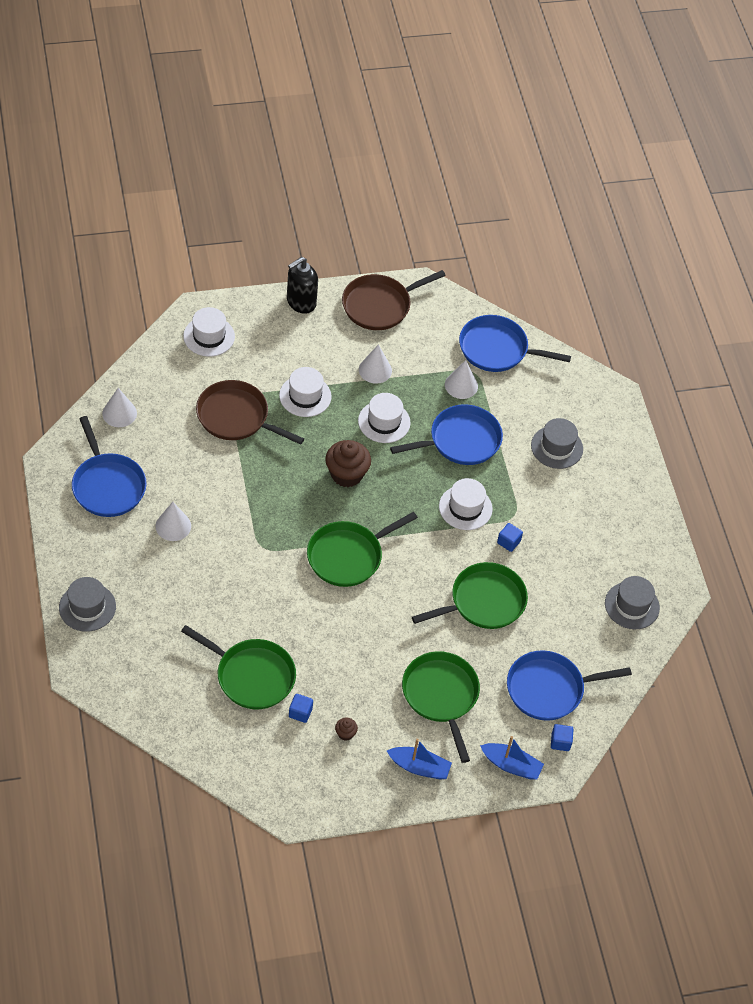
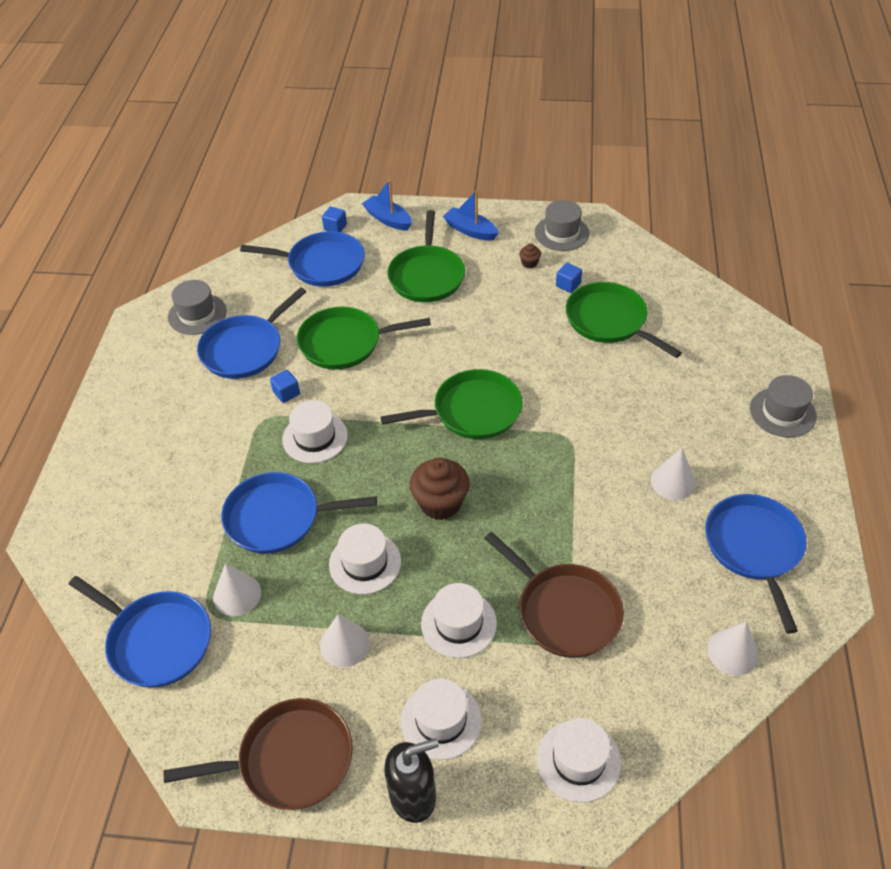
camera: 155 degrees left, 5 degrees down
(297, 341) = (441, 720): none -> white hat
(557, 447) = (165, 486): grey hat -> grey hat (561, 233)
(567, 577) = (245, 349): none -> blue pan

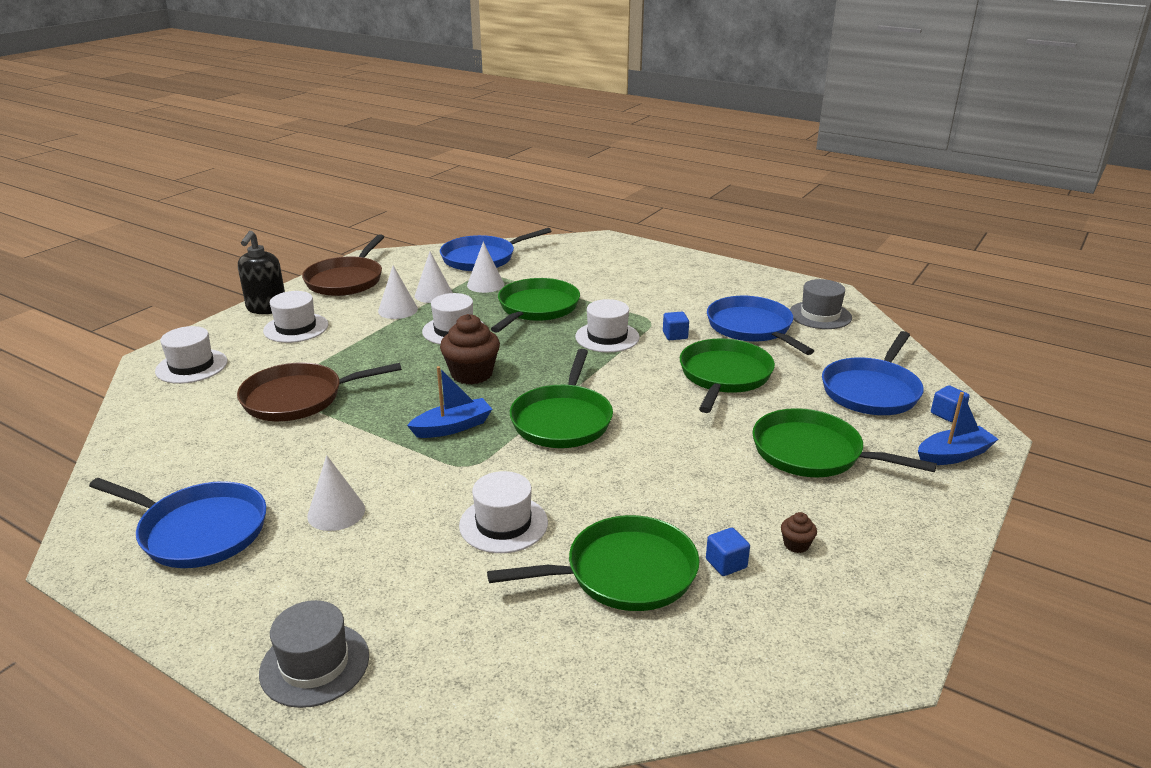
camera: 115 degrees right, 20 degrees down
(278, 518) = (536, 308): blue pan -> green pan
(458, 623) = (353, 352): white hat -> white hat (503, 524)
(470, 230) = (901, 516): blue boat -> blue boat (453, 427)
(561, 233) = (859, 606): grey hat -> none
(733, 652) = (142, 466): white cone -> white cone (433, 294)

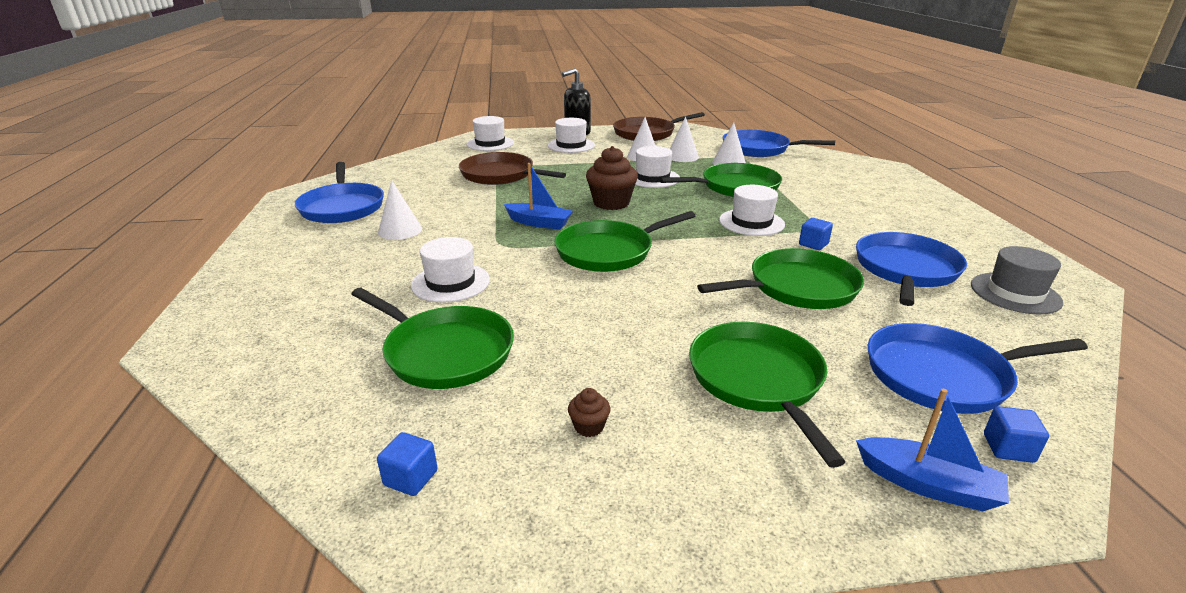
camera: 50 degrees right, 0 degrees up
(315, 664) = (246, 285): grey hat -> none
(726, 563) = (512, 396): blue cube -> blue cube (411, 478)

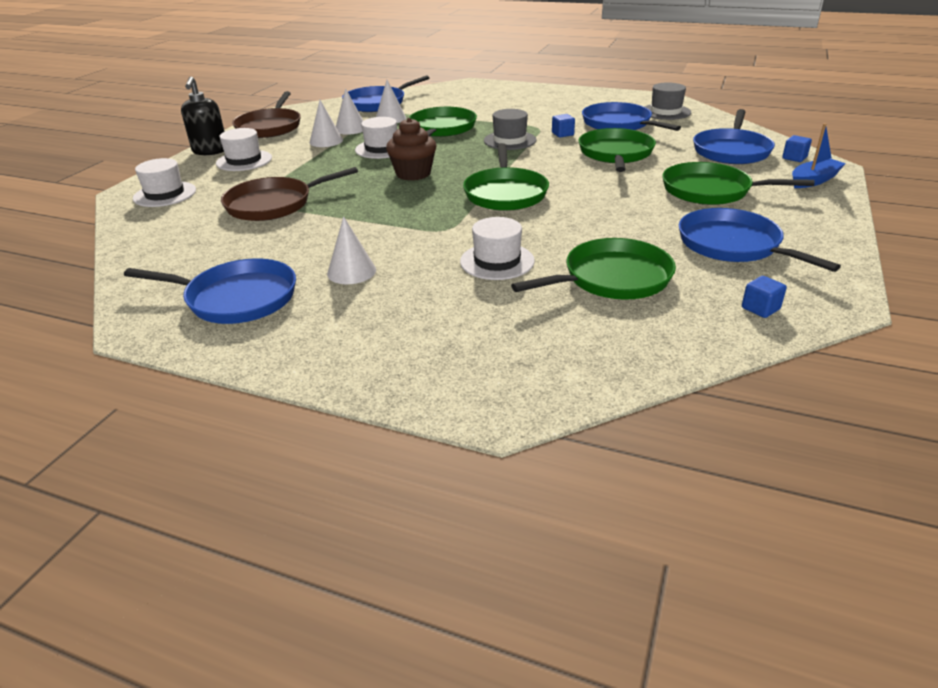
camera: 60 degrees left, 5 degrees up
(539, 223) = (418, 207): blue boat -> none
(589, 427) = (732, 245): brown cupcake -> blue pan
(751, 222) = (509, 140): white hat -> grey hat

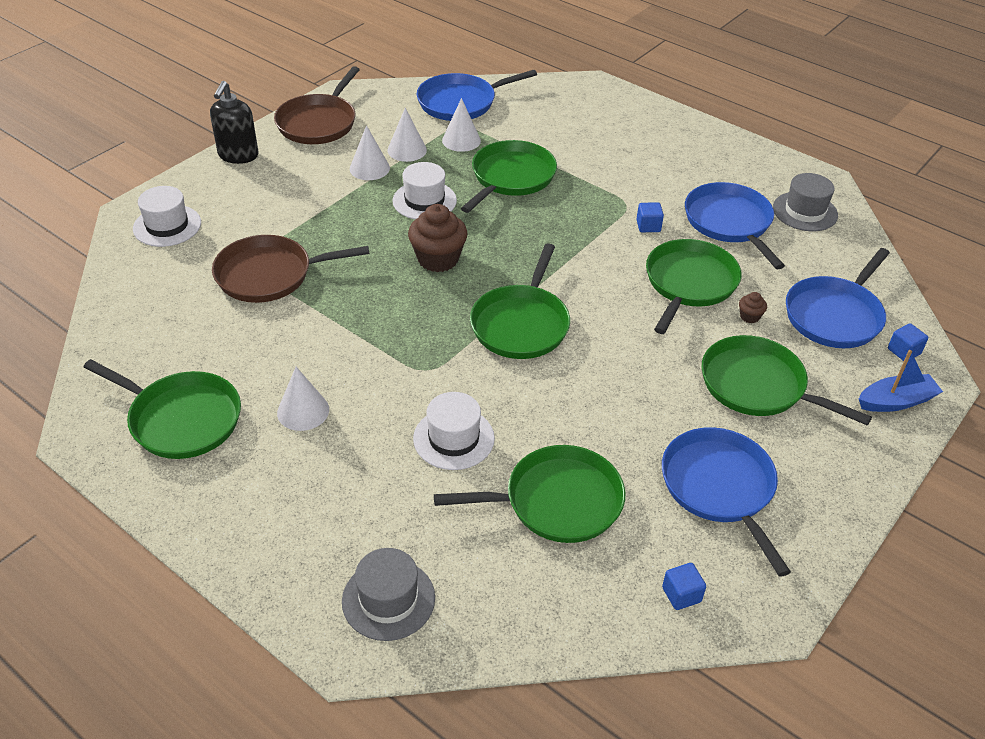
camera: 15 degrees right, 10 degrees up
(237, 298) = (181, 419): blue pan -> green pan
(244, 161) = (267, 184): white hat -> none
(509, 140) = (578, 222): grey hat -> grey hat (388, 599)
(673, 161) = (749, 316): none -> brown cupcake

